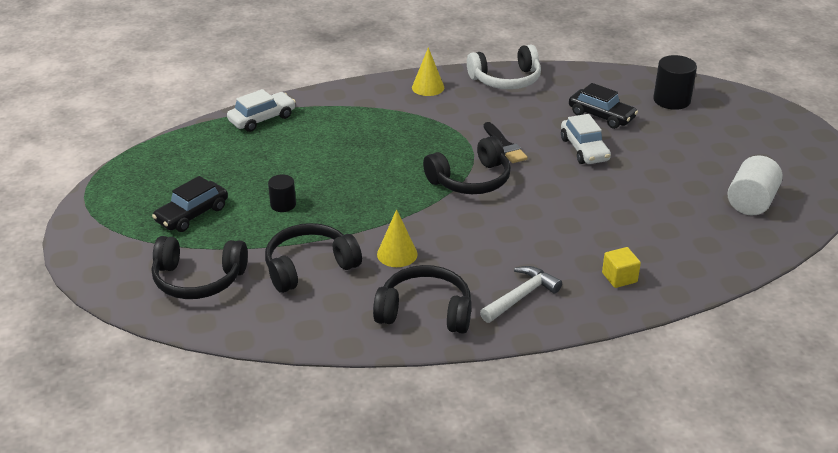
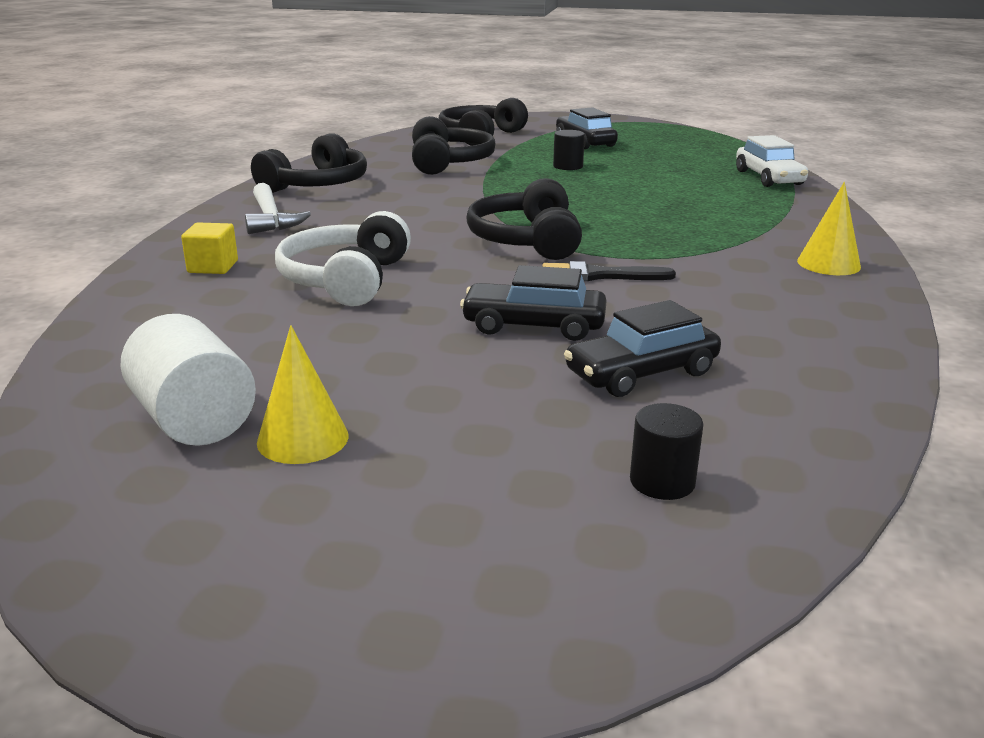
camera: 115 degrees right, 10 degrees down
(397, 254) = (422, 189): yellow cone -> yellow cone (303, 439)
(506, 80) = (840, 324): white headphones -> white headphones (345, 279)
(584, 149) = (533, 326): white car -> black car
(671, 100) = (662, 481): black cylinder -> black cylinder, size x0.60

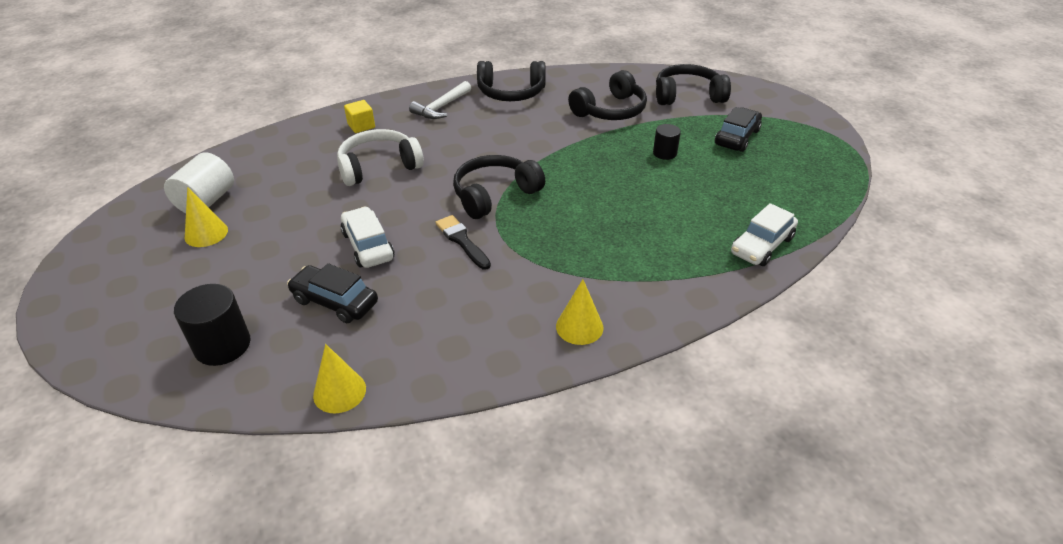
camera: 55 degrees right, 15 degrees up
(533, 326) = (368, 246): black car -> white car
(662, 481) = (222, 345): black cylinder -> black cylinder, size x1.66
(852, 411) = (339, 392): none -> yellow cone

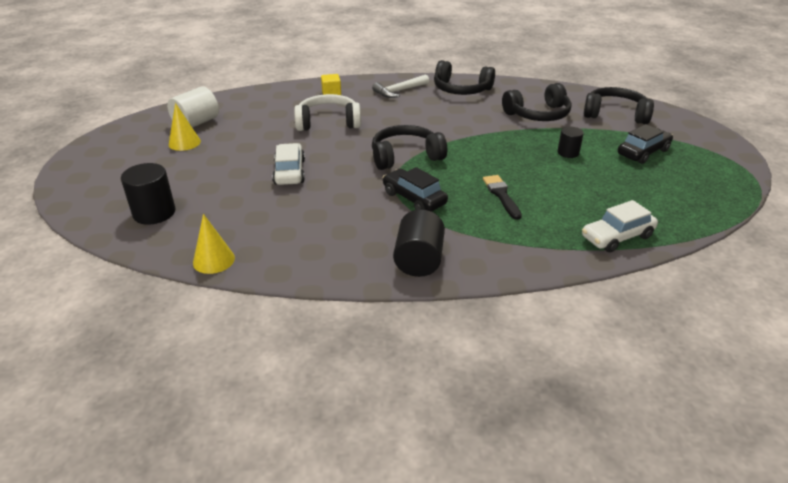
camera: 20 degrees right, 5 degrees down
(335, 301) = (245, 202): black car -> black car (414, 198)
(462, 241) = (361, 182): black brush -> black brush (501, 195)
(579, 327) = (419, 260): yellow cone -> black cylinder

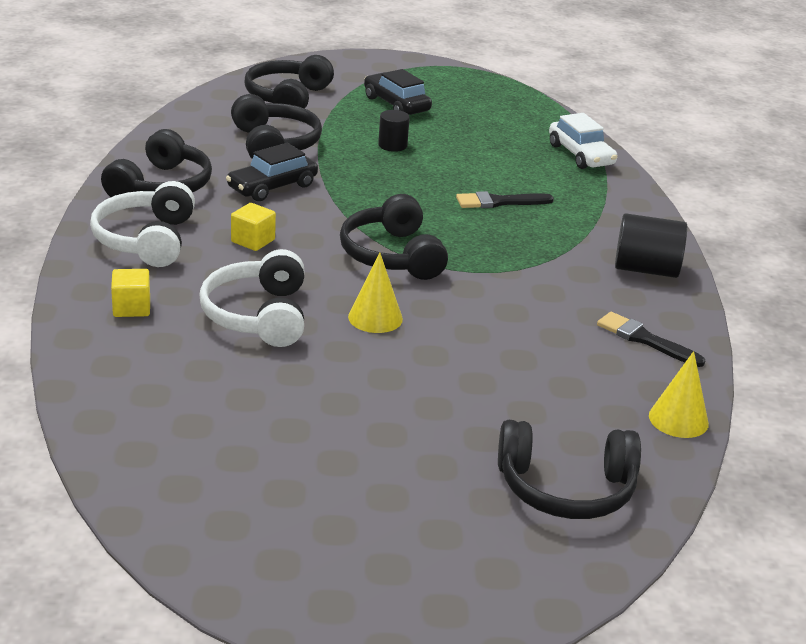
camera: 90 degrees left, 5 degrees down
(154, 213) = (566, 489): black cylinder -> black headphones
(184, 143) = (311, 478): yellow cone -> yellow cone (375, 318)
(196, 123) = (223, 470): white cylinder -> none
(289, 172) = (434, 356): white car -> none
(313, 252) = (645, 339): none -> black brush
(399, 91) = (146, 240): white hammer -> white headphones
(408, 116) = (253, 241): none -> yellow cube
(414, 198) = (509, 259): black car -> black car (272, 187)

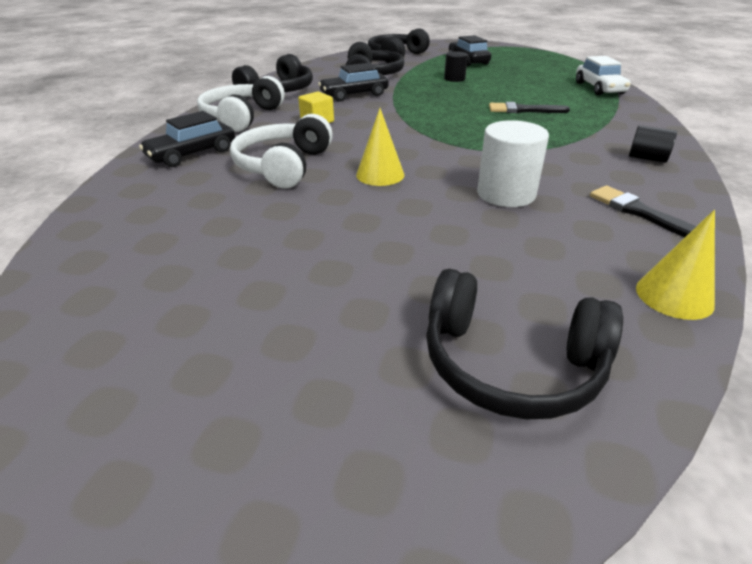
camera: 20 degrees right, 5 degrees up
(131, 308) = (192, 154): yellow cube -> black car
(392, 255) = (419, 136): black headphones -> none
(516, 330) = (506, 194): none -> white cylinder
(646, 269) = (647, 158): black cylinder -> black cylinder, size x0.60

